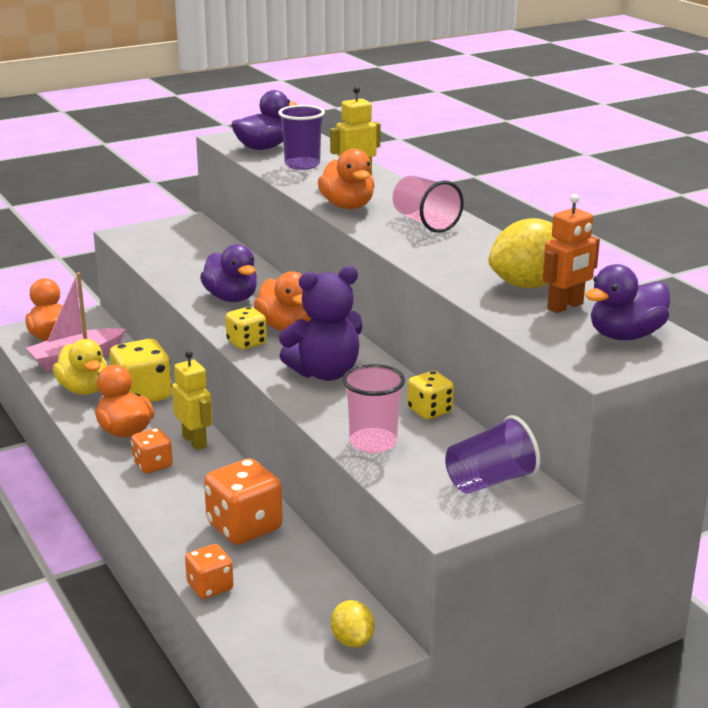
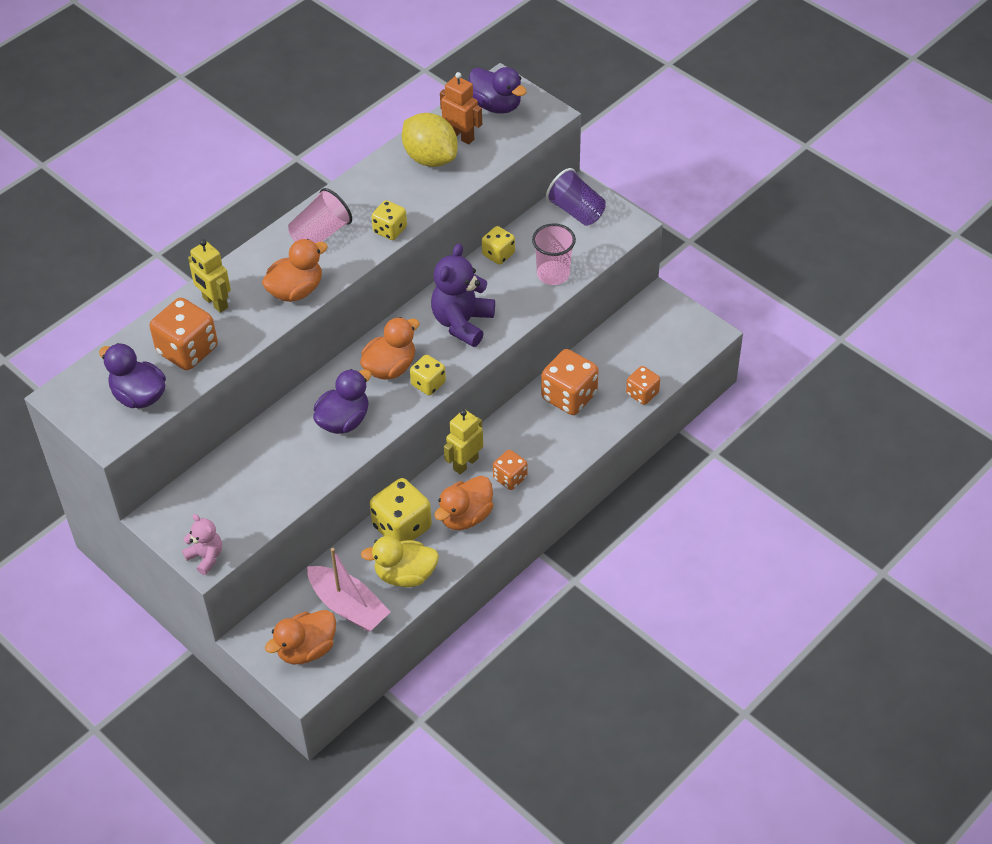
camera: 105 degrees left, 25 degrees up
(84, 389) = (405, 575): yellow duck -> yellow duck turned 135 degrees counterclockwise
(128, 233) = (206, 557): none -> pink teddy bear
(302, 165) = (187, 350): purple cup -> orange dice
(325, 373) = (462, 323): purple teddy bear -> purple teddy bear turned 120 degrees counterclockwise
(352, 640) = (662, 312): yellow lemon -> none
(411, 252) = (390, 230): none -> yellow dice

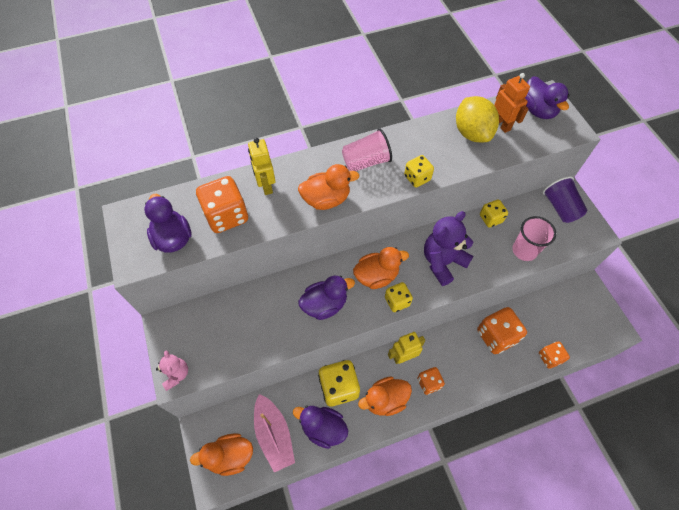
camera: 25 degrees right, 10 degrees up
(405, 575) = (323, 428): yellow duck -> purple duck

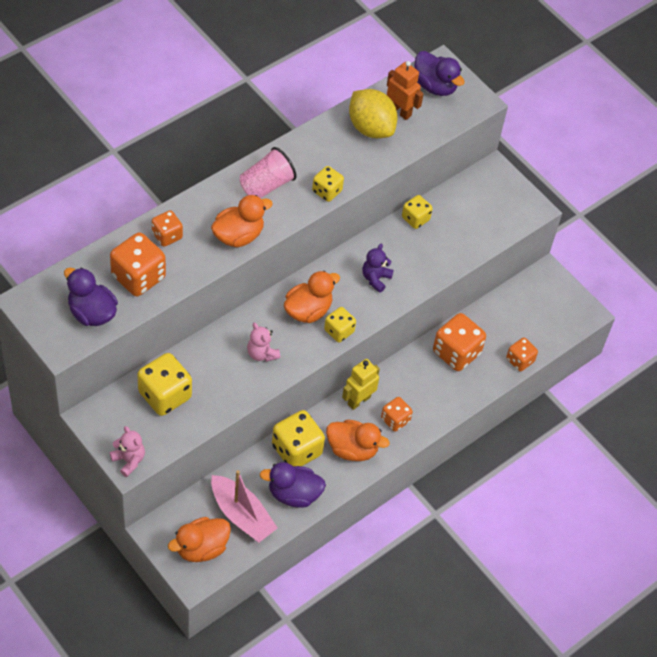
camera: 25 degrees left, 5 degrees down
(231, 321) = (165, 395): none -> yellow dice
(266, 185) = (167, 236): yellow robot -> orange dice
(325, 305) = (262, 353): purple duck -> pink teddy bear
(385, 400) = (352, 449): orange duck -> orange duck turned 120 degrees counterclockwise
(442, 262) = (375, 278): purple teddy bear -> purple teddy bear, size x0.56
(524, 250) = (460, 245): pink cup -> none
(560, 207) = (489, 188): purple cup -> none

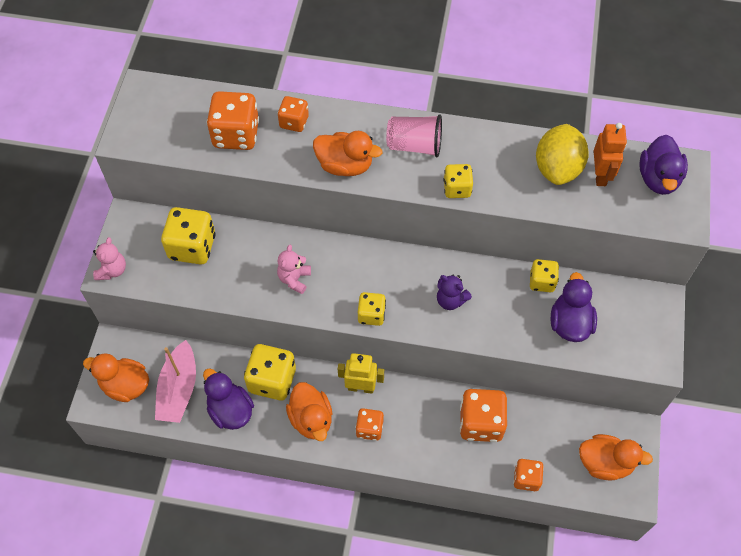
camera: 55 degrees right, 5 degrees up
(92, 313) = (173, 133): purple duck -> purple duck (570, 323)
(308, 310) = (368, 278): orange duck -> orange duck (605, 463)
(375, 278) = (450, 300): purple teddy bear -> purple teddy bear turned 135 degrees counterclockwise

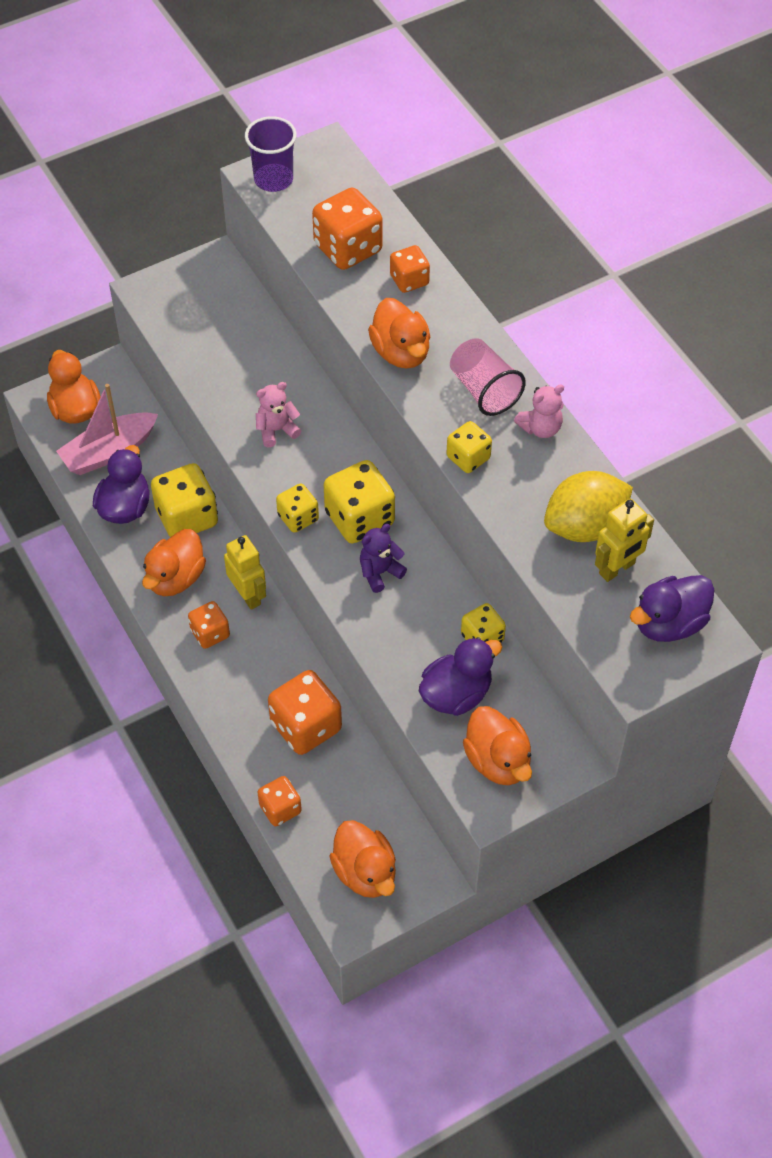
camera: 50 degrees right, 5 degrees down
(112, 270) = (150, 290): pink teddy bear -> pink teddy bear (540, 428)
(137, 133) = (273, 179): none -> purple cup
(192, 247) = (233, 329): yellow dice -> yellow dice (359, 518)
(450, 300) = (380, 572): purple teddy bear -> purple teddy bear turned 60 degrees clockwise
(600, 175) = (617, 569): orange robot -> yellow robot
(632, 335) = (498, 761): none -> orange duck

